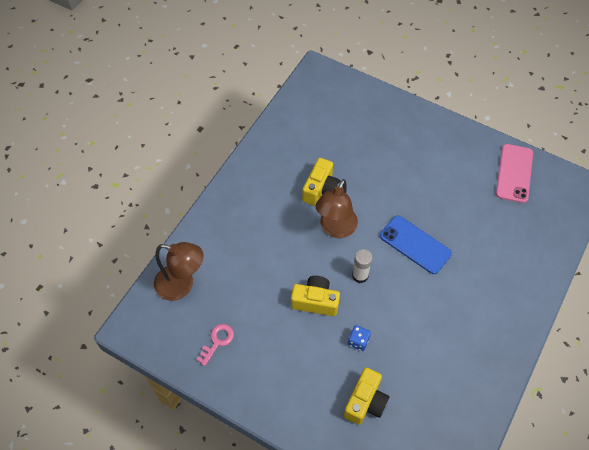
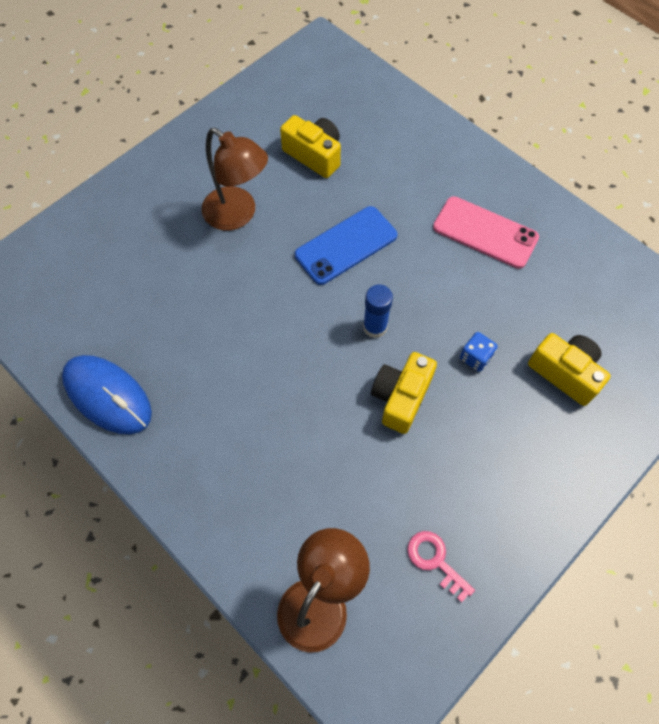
camera: 75 degrees left, 5 degrees up
(270, 149) = (107, 396): none -> blue mouse
(321, 189) = (213, 340): yellow camera -> yellow camera (314, 155)
(335, 229) = (289, 338): brown lamp -> brown lamp (238, 215)
(360, 275) = (375, 327): white glue stick -> blue glue stick
(514, 173) = (275, 103): pink phone -> pink phone (485, 232)

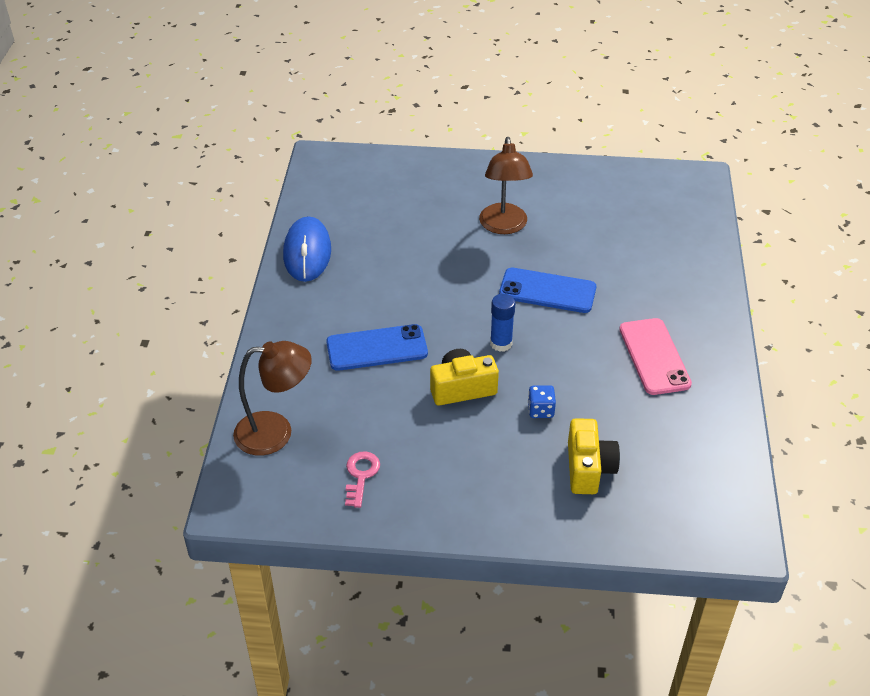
camera: 50 degrees right, 20 degrees down
(291, 429) = (377, 348): none -> blue phone
(314, 155) = (600, 232): yellow camera -> none

